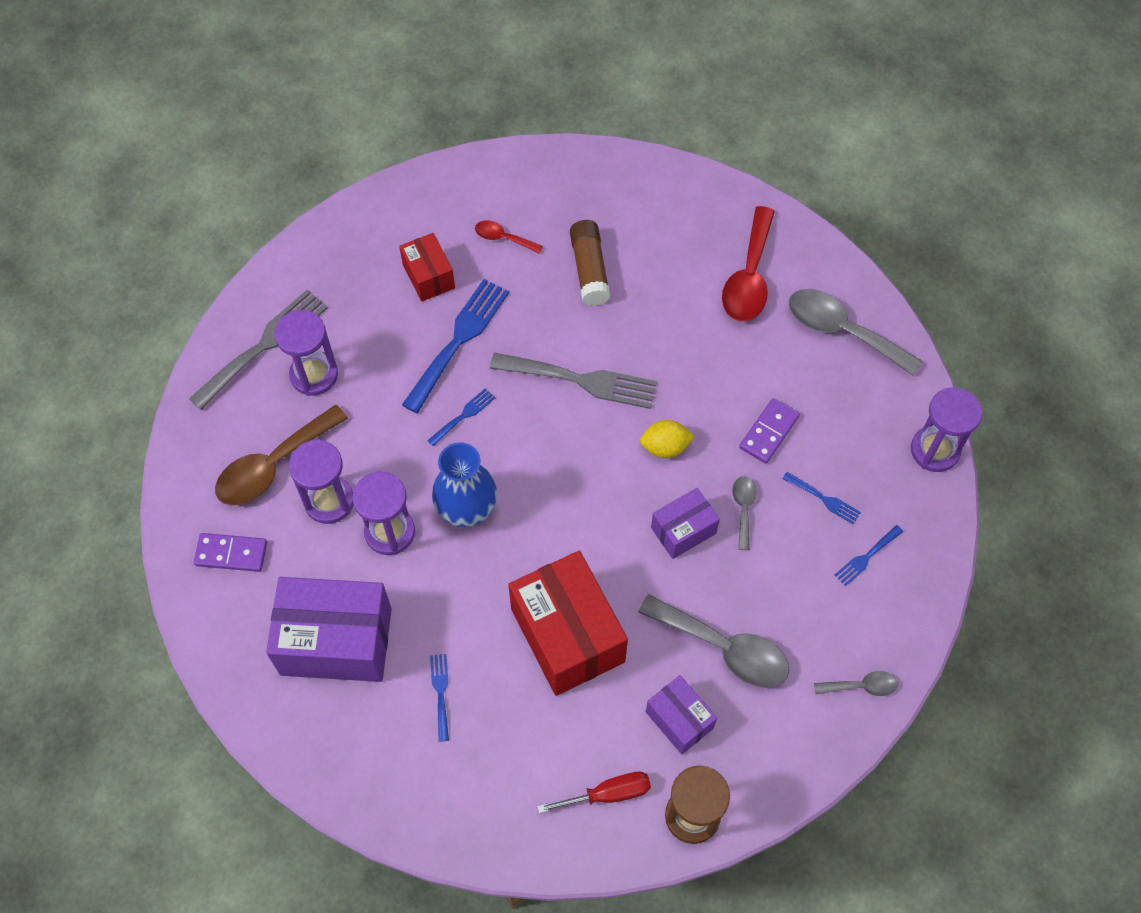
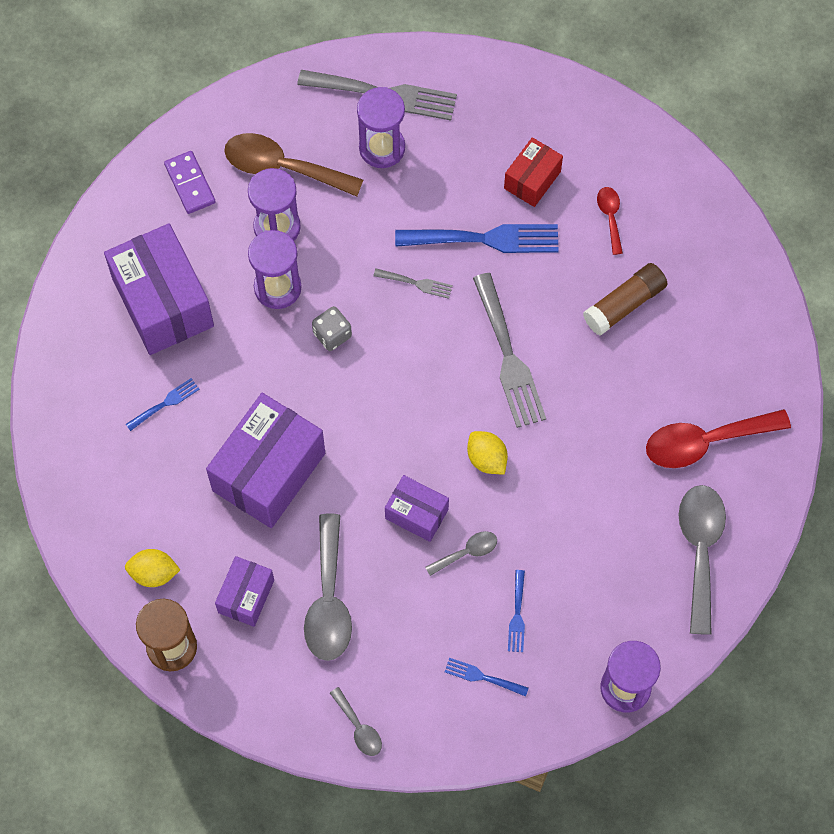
camera: 60 degrees right, 5 degrees up
(463, 415) = (416, 283): blue fork -> grey fork
(467, 510) = (332, 335): blue vase -> grey dice
(567, 635) = (268, 472): red box -> purple box
(608, 794) = (154, 573): red screwdriver -> yellow lemon
(769, 432) = (555, 537): purple domino -> none

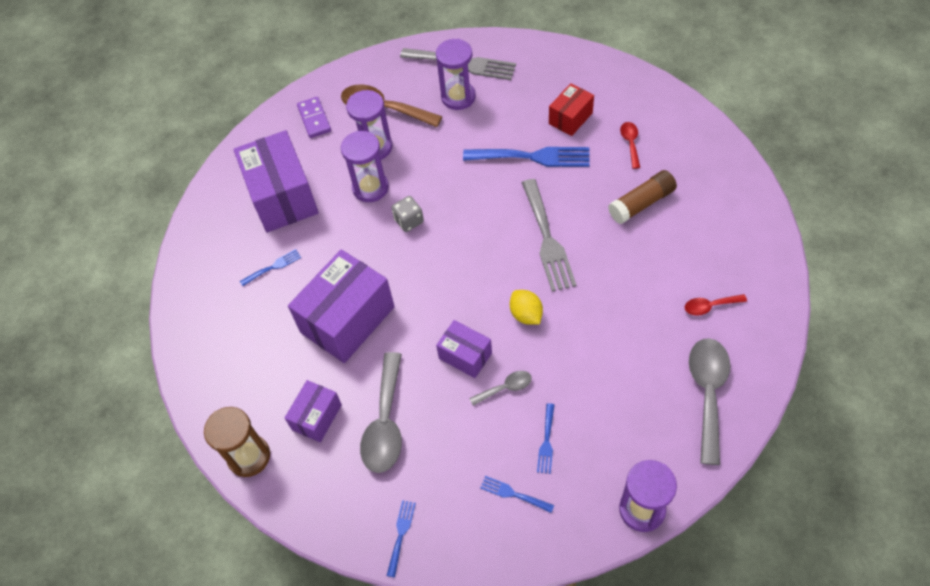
camera: 10 degrees right, 10 degrees down
(154, 573) = (243, 396): yellow lemon -> none
(359, 728) = (401, 534): grey spoon -> blue fork
(416, 283) = (477, 186): grey fork -> none
(705, 442) = (709, 306): red spoon -> red spoon, size x0.51

